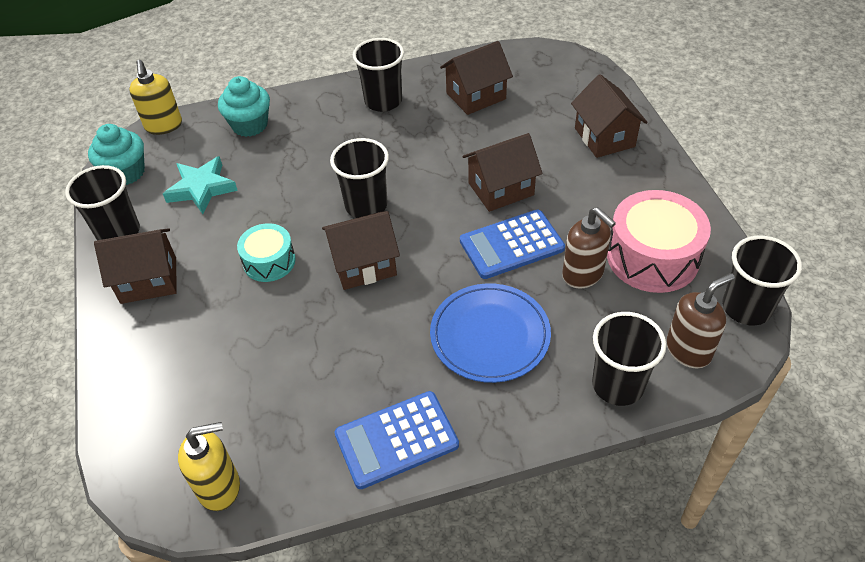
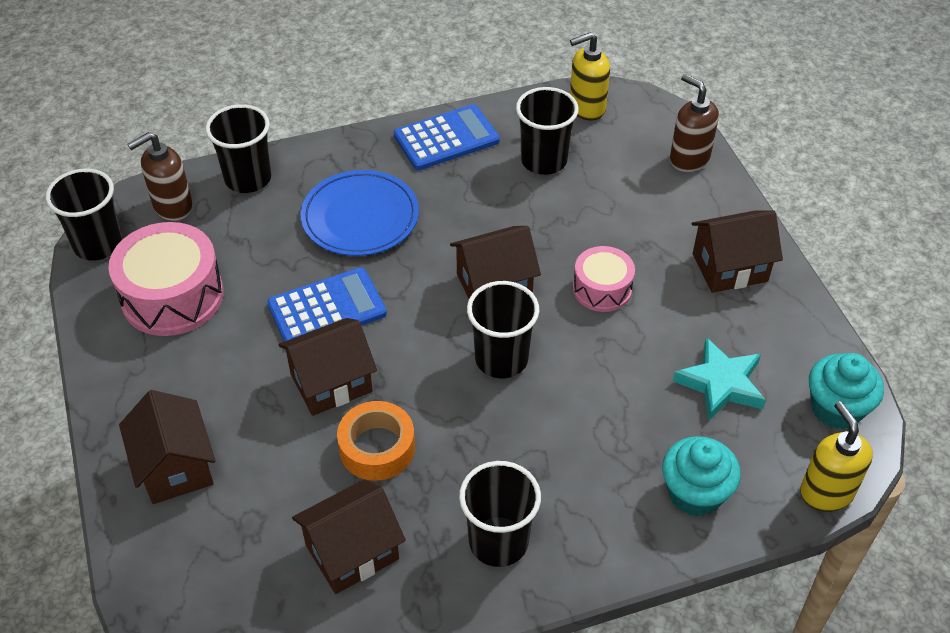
camera: 175 degrees right, 0 degrees up
(118, 232) = (796, 322): black cup -> black cup (544, 161)
(269, 261) = (602, 289): turquoise drum -> pink drum
(463, 148) = (377, 448): none -> orange tape
(583, 274) = (254, 277): brown soap dispenser -> brown soap dispenser (689, 159)

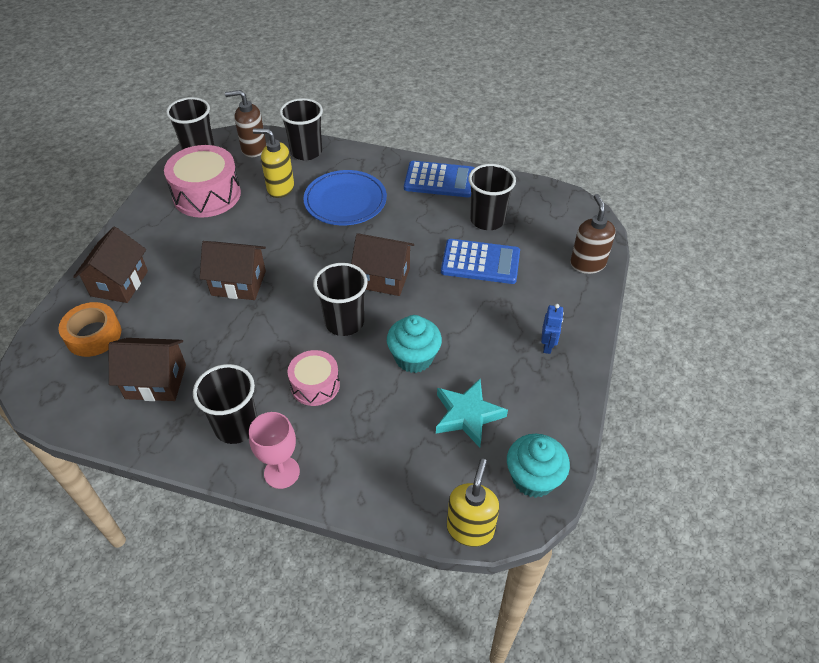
camera: 35 degrees right, 0 degrees up
(327, 309) = (276, 242): blue calculator -> blue calculator (480, 262)
(377, 448) = (226, 332): orange tape -> orange tape (93, 335)
(586, 108) = (547, 201): yellow soap dispenser -> yellow soap dispenser (280, 188)
(596, 557) = (282, 472): none -> pink goblet
(602, 289) = (448, 314): pink drum -> pink drum (315, 385)
(695, 493) = (381, 473): turquoise cupcake -> turquoise cupcake (414, 358)
(730, 268) = (547, 346): brown house -> blue robot

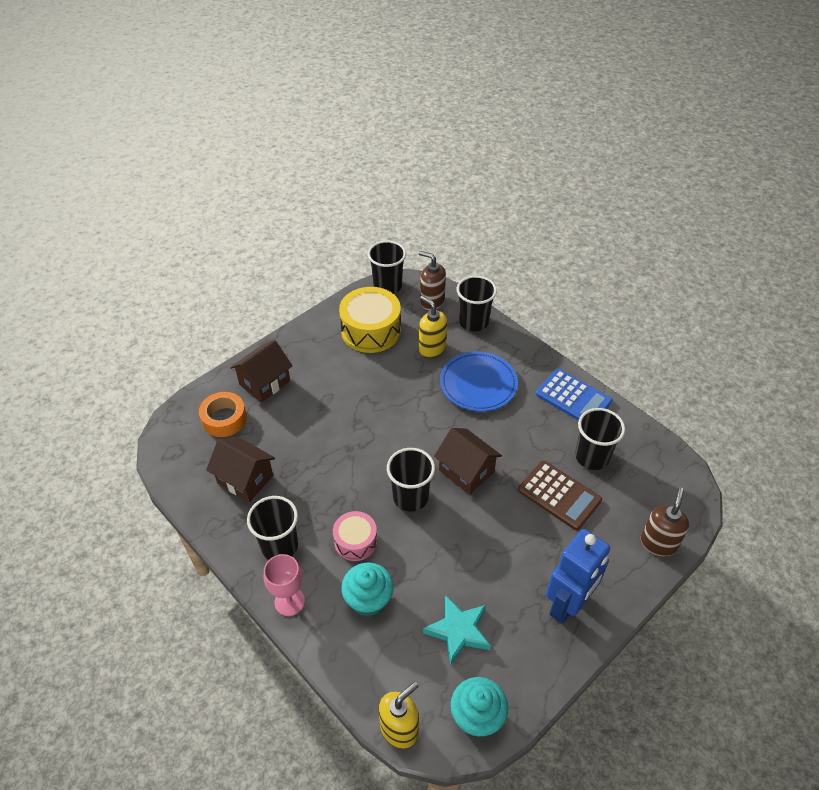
camera: 30 degrees right, 0 degrees up
(207, 195) = (371, 330): pink drum -> yellow drum
(238, 283) = (350, 423): brown house -> none
(414, 358) = (446, 557): turquoise cupcake -> turquoise cupcake (368, 599)
(480, 262) = (559, 495): blue calculator -> brown calculator
(547, 346) = (568, 604): blue robot -> blue robot, size x2.23

